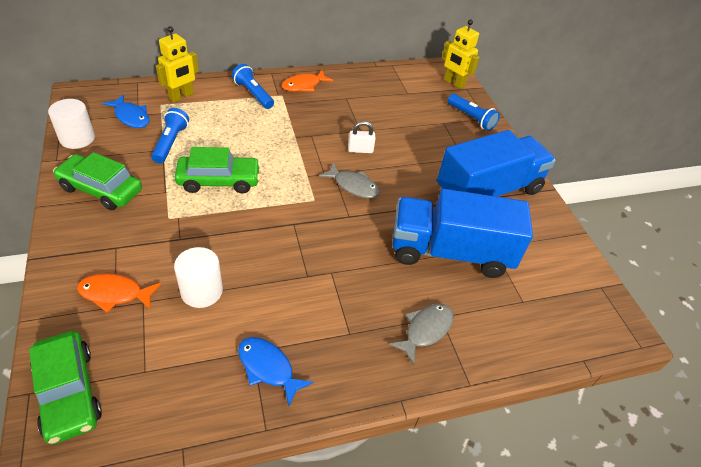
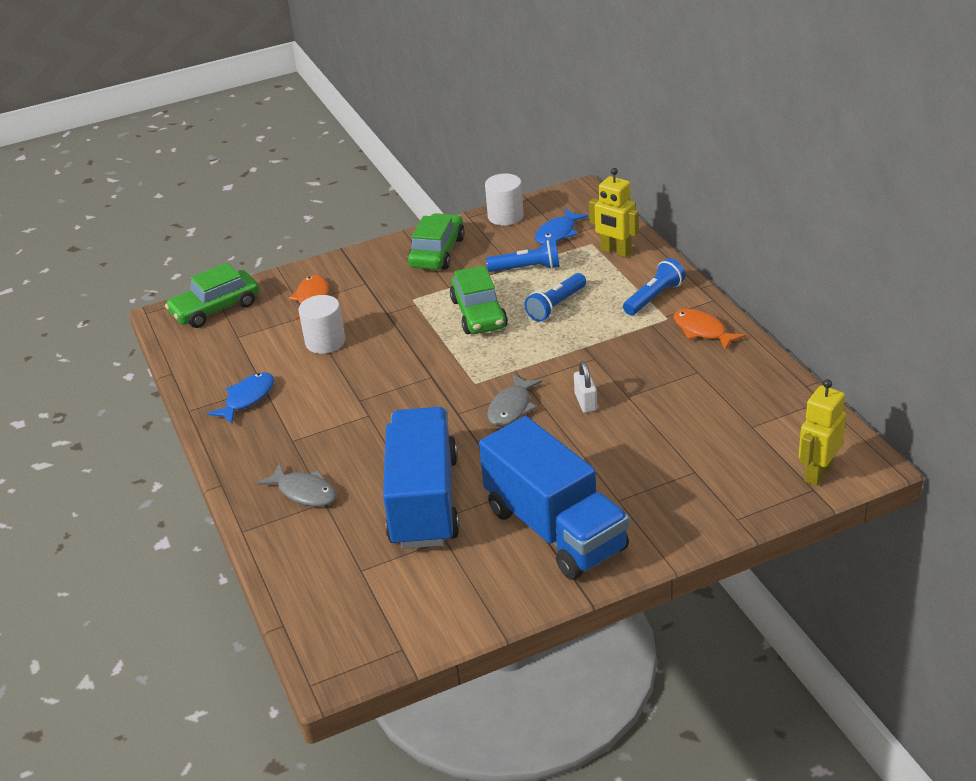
camera: 90 degrees right, 10 degrees down
(471, 118) = (726, 500): blue flashlight -> blue flashlight (556, 306)

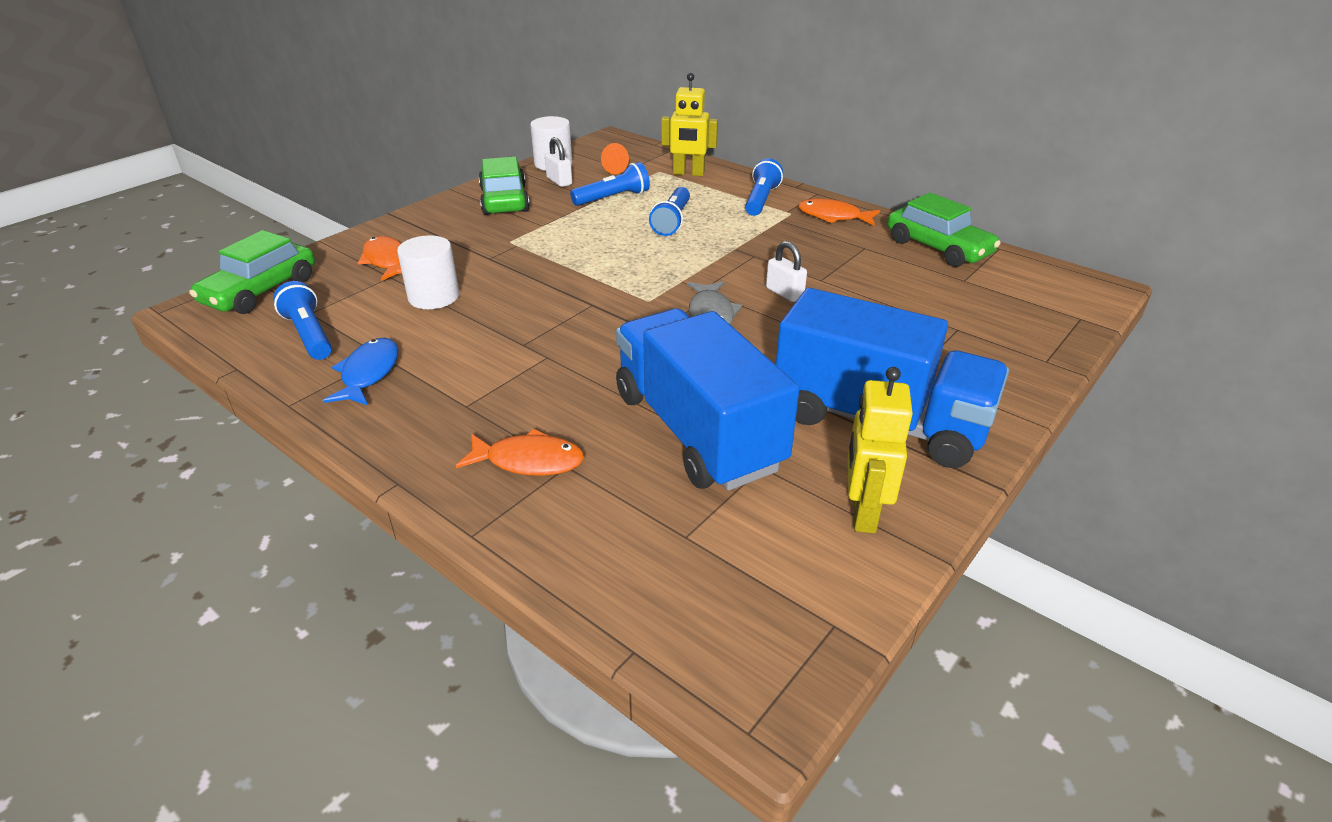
camera: 30 degrees left, 0 degrees up
(227, 356) = (309, 335): none -> blue flashlight
(304, 492) = (529, 461): grey fish -> orange fish
(479, 313) = (596, 241): green car -> green car (938, 248)
(496, 239) = (559, 181): none -> white padlock
(558, 233) = (618, 168): blue fish -> orange cone
(817, 473) = (1067, 304): yellow robot -> yellow robot (863, 512)

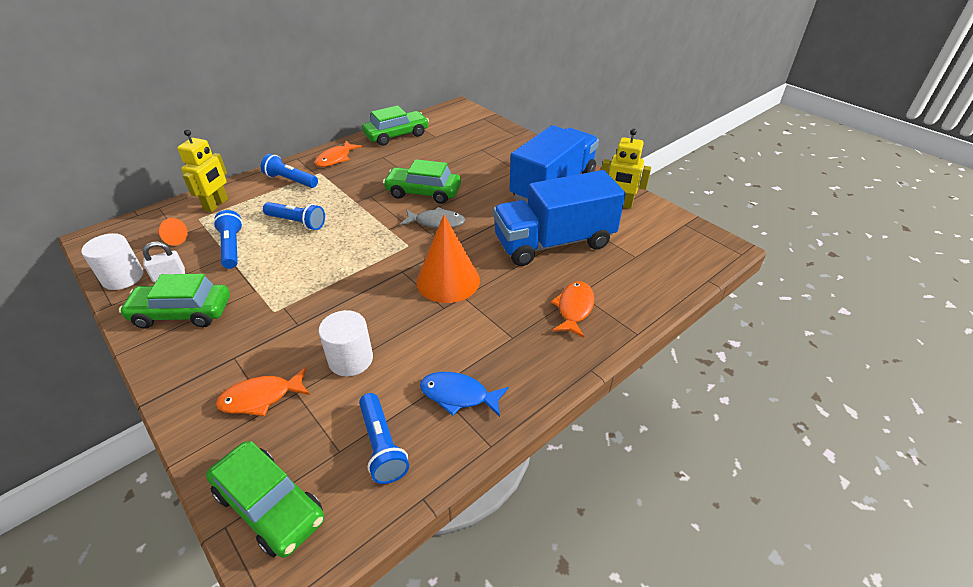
camera: 80 degrees left, 5 degrees up
(309, 335) = (382, 445): blue flashlight -> blue flashlight turned 90 degrees counterclockwise
(578, 340) = (448, 280): none -> orange cone
(784, 293) = (423, 192): white padlock -> green car

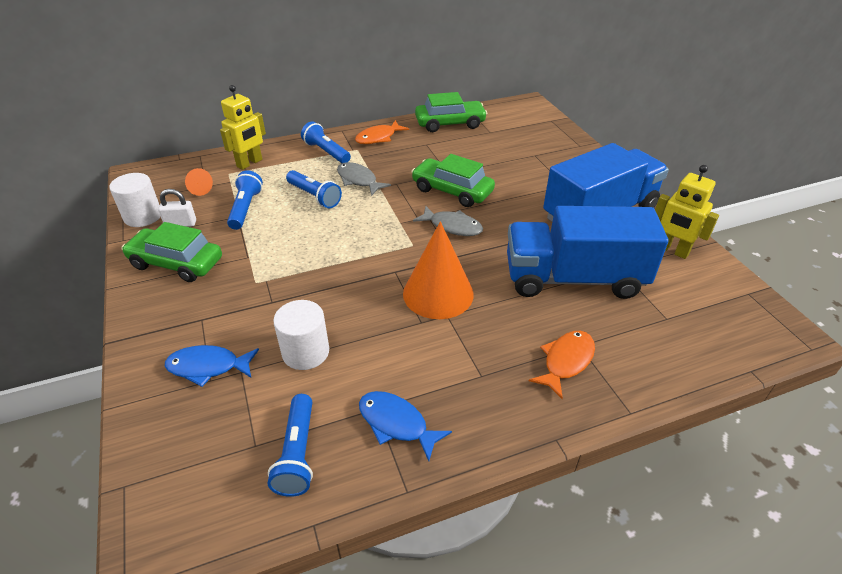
camera: 20 degrees right, 0 degrees up
(261, 397) = (208, 367): orange fish -> blue fish
(270, 505) = (170, 479): green car -> none
(333, 200) = (358, 180): none -> grey fish

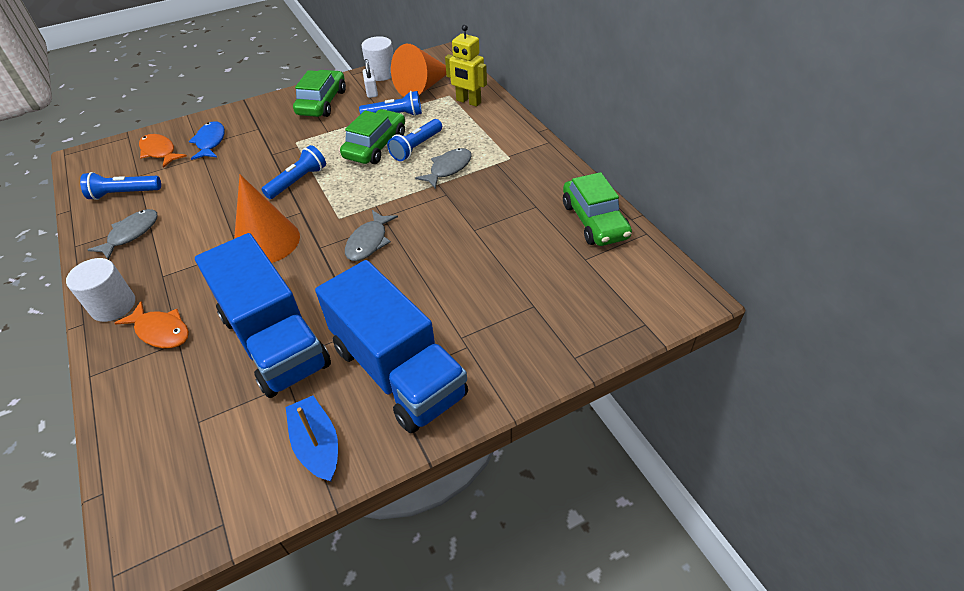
camera: 85 degrees right, 5 degrees up
(198, 189) = (422, 87): orange cone -> orange cone, size x2.16
(305, 352) = (213, 180): white cylinder -> white cylinder (113, 305)
(326, 152) = (499, 140): blue flashlight -> blue flashlight (298, 181)
(378, 138) = (539, 169): orange fish -> orange fish (160, 152)
(396, 423) = (131, 234): blue fish -> grey fish
(452, 191) = (436, 236): green car -> green car (375, 146)
(574, 278) = (274, 340): blue truck -> blue truck turned 150 degrees clockwise
(672, 250) = (317, 445): yellow robot -> blue boat

